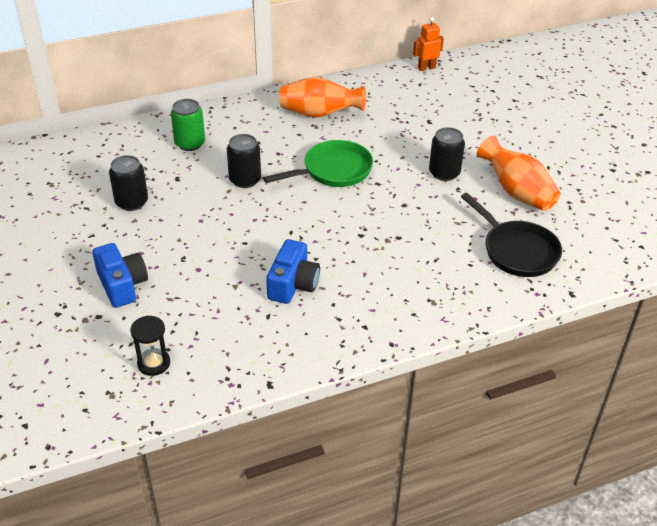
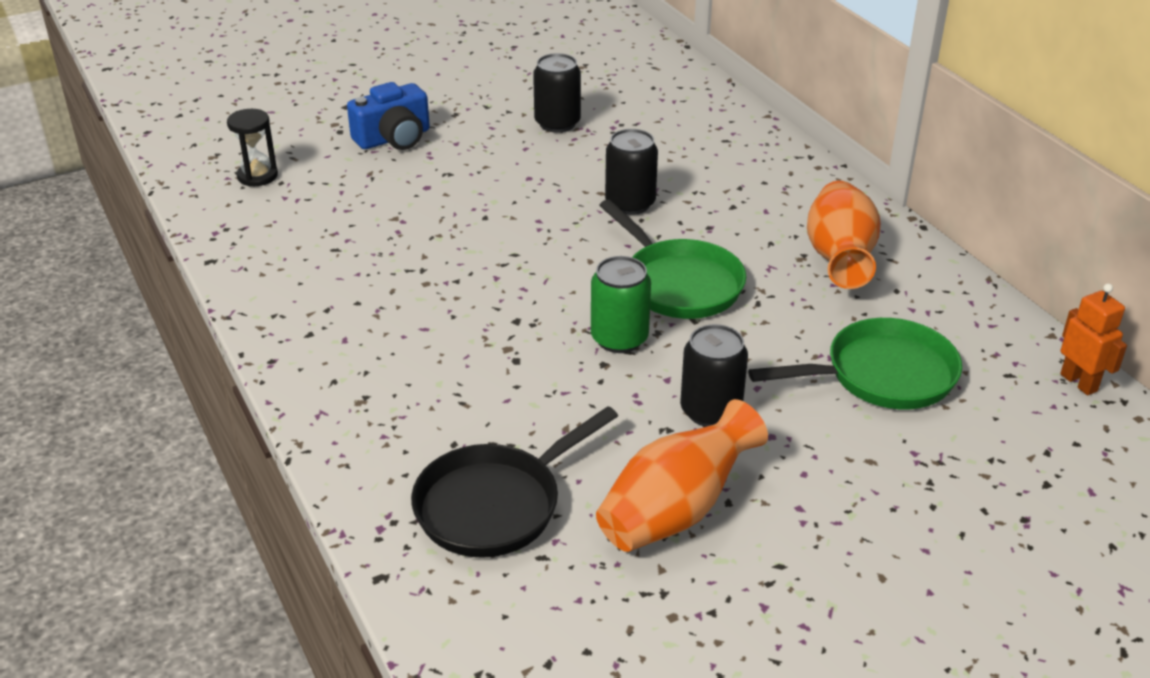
camera: 85 degrees right, 5 degrees down
(190, 143) = (706, 149): green can -> green can (619, 338)
(293, 284) = (398, 264): blue camera -> none
(418, 118) = (882, 375): none -> green pan

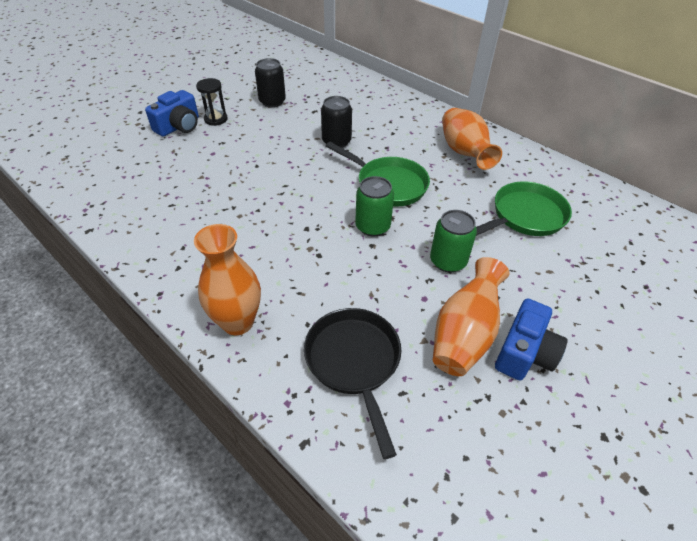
camera: 20 degrees left, 10 degrees up
(257, 176) = (100, 165): black hourglass -> black hourglass (216, 119)
(359, 419) = (238, 322): none -> orange vase
(495, 505) = (354, 362): black pan -> black pan turned 135 degrees clockwise
(710, 411) = (448, 261): black can -> green can
(754, 555) = (524, 353): none -> blue camera
(1079, 382) = (620, 198): orange robot -> none

